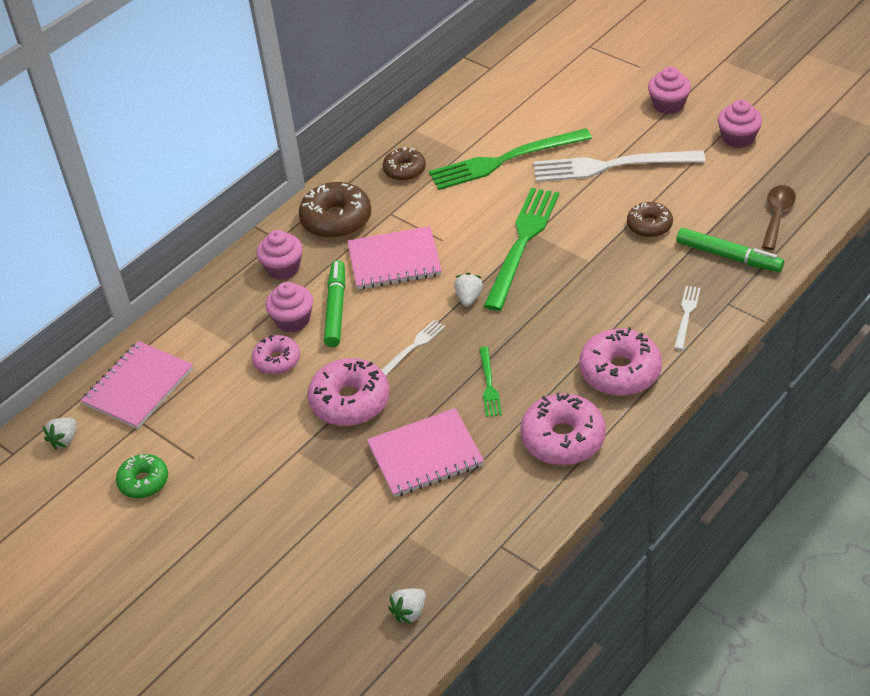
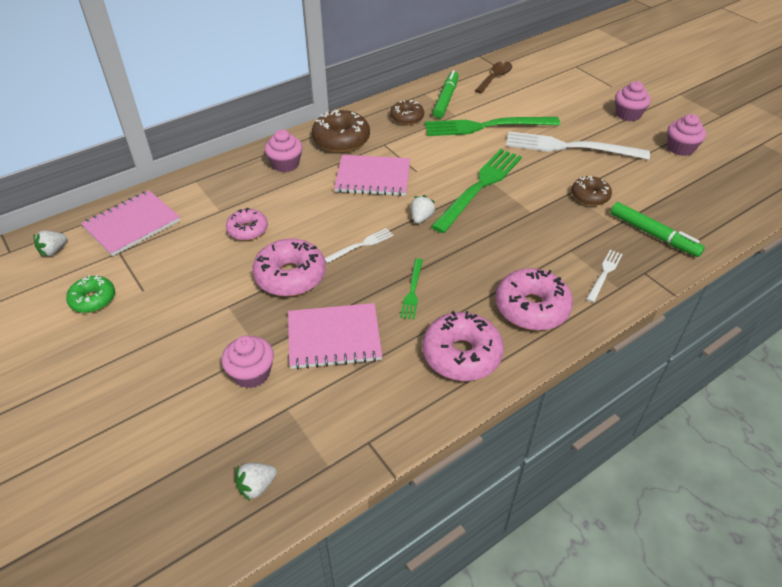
camera: 10 degrees right, 0 degrees up
(293, 320) = (274, 203): pink cupcake -> pink cupcake (251, 373)
(336, 309) = (312, 202): green marker -> green marker (446, 99)
(777, 216) = (703, 212): brown spoon -> brown spoon (495, 78)

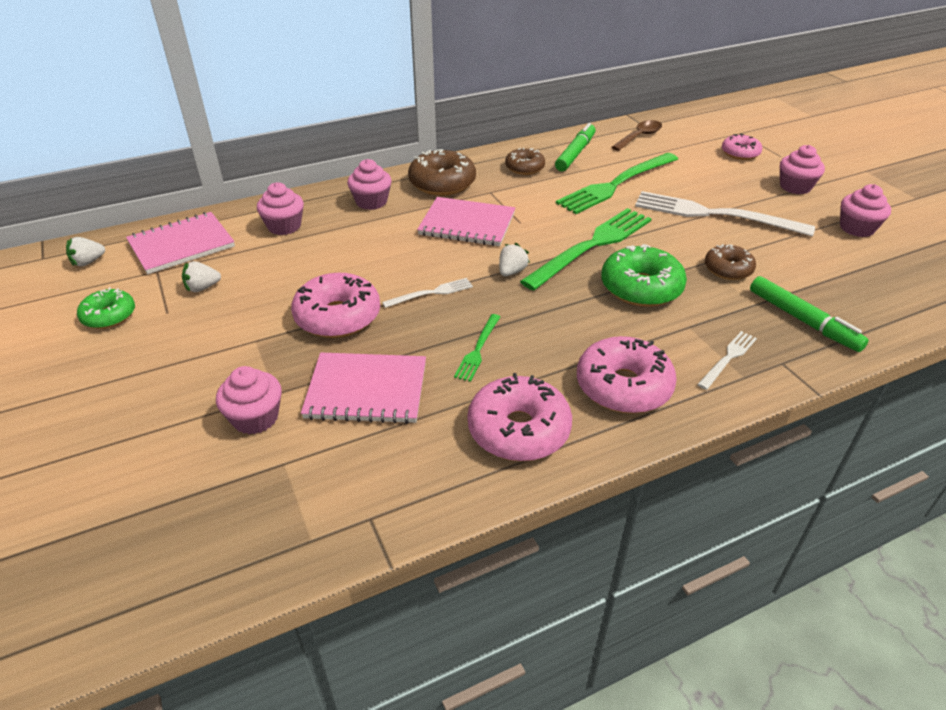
camera: 10 degrees right, 5 degrees down
(217, 196) = (284, 226): none -> pink cupcake
(248, 230) = (306, 263): pink donut -> pink donut (740, 153)
(257, 486) = (214, 551): white strawberry -> white strawberry (202, 288)
(486, 126) = (616, 184): green fork -> green fork turned 45 degrees counterclockwise
(526, 220) = (641, 288): none -> green donut

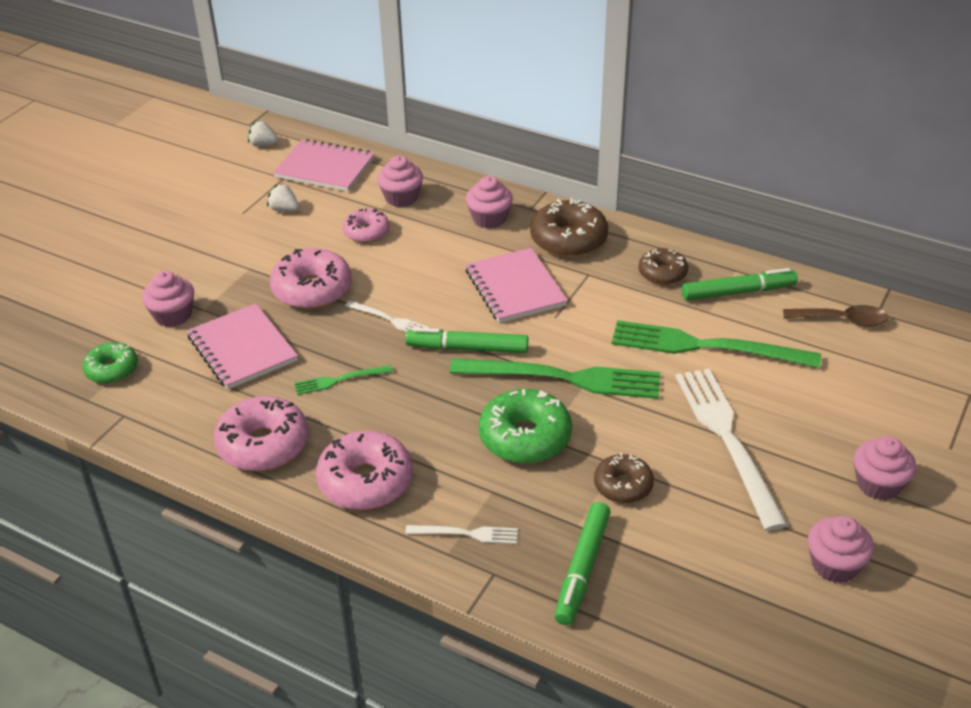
camera: 55 degrees right, 0 degrees up
(109, 316) = (216, 192): green donut -> green donut (112, 370)
(511, 271) = (467, 348): white strawberry -> green marker
(740, 153) = (908, 412): pink donut -> pink donut (366, 232)

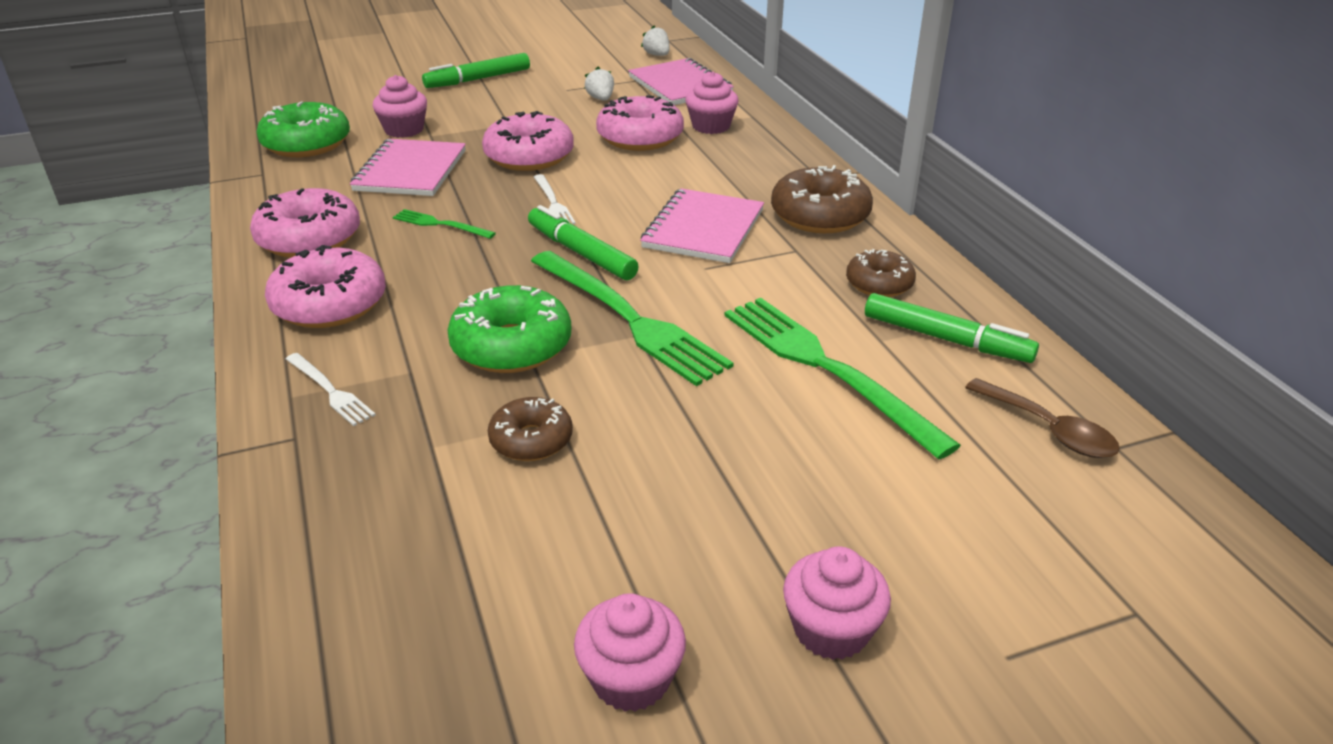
camera: 40 degrees right, 5 degrees down
(112, 370) = (306, 144): green donut -> green donut, size x1.63
(366, 232) = (640, 137): pink donut -> pink donut, size x1.63
(489, 219) = (766, 170): pink cupcake -> none
(582, 569) = (369, 487): green marker -> green marker (478, 79)
(727, 440) = (711, 466): white fork -> none

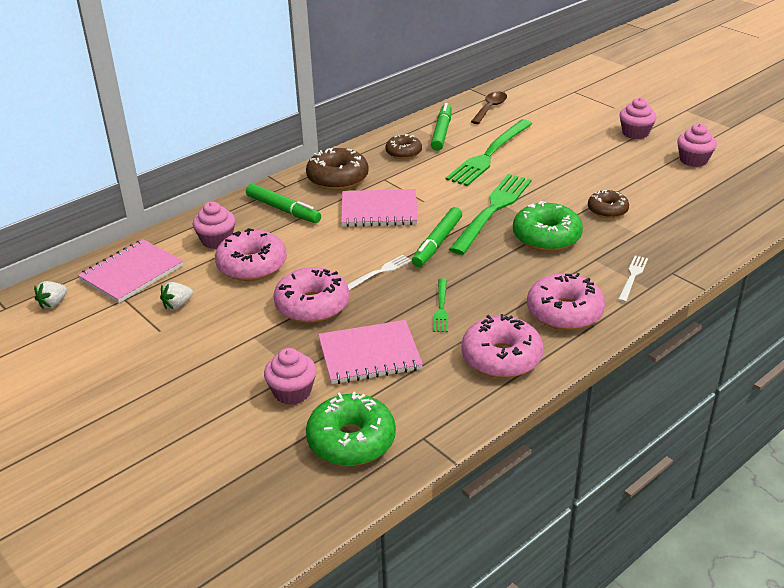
camera: 110 degrees left, 0 degrees up
(478, 79) = (149, 394): green marker -> green marker (283, 209)

